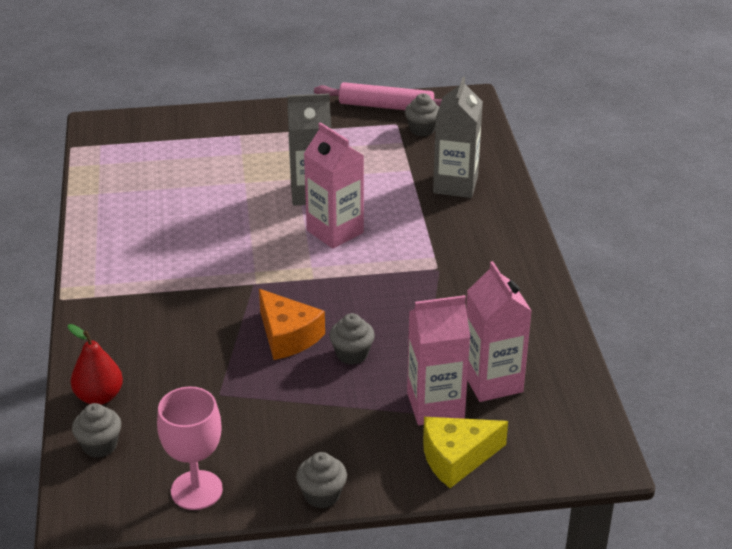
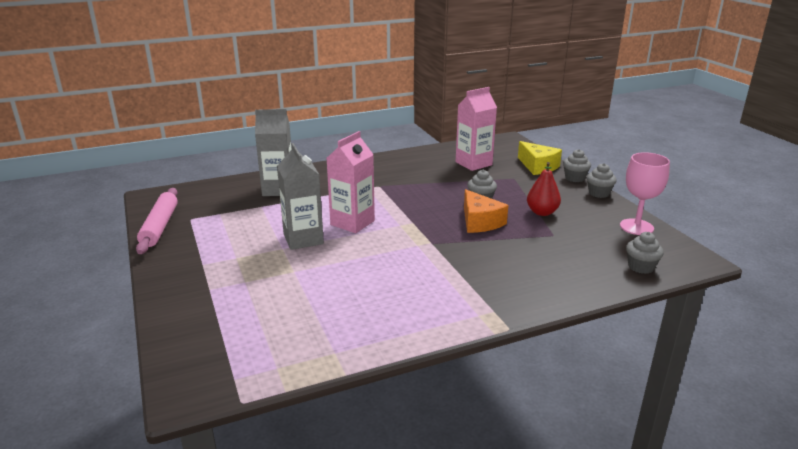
camera: 105 degrees left, 10 degrees down
(99, 396) = (599, 279): red pear -> red pear (542, 212)
(287, 336) = (480, 222): orange cheese -> orange cheese turned 120 degrees clockwise
(422, 129) = (199, 208): grey cupcake -> grey cupcake (575, 178)
(435, 406) = (504, 174): pink carton -> none

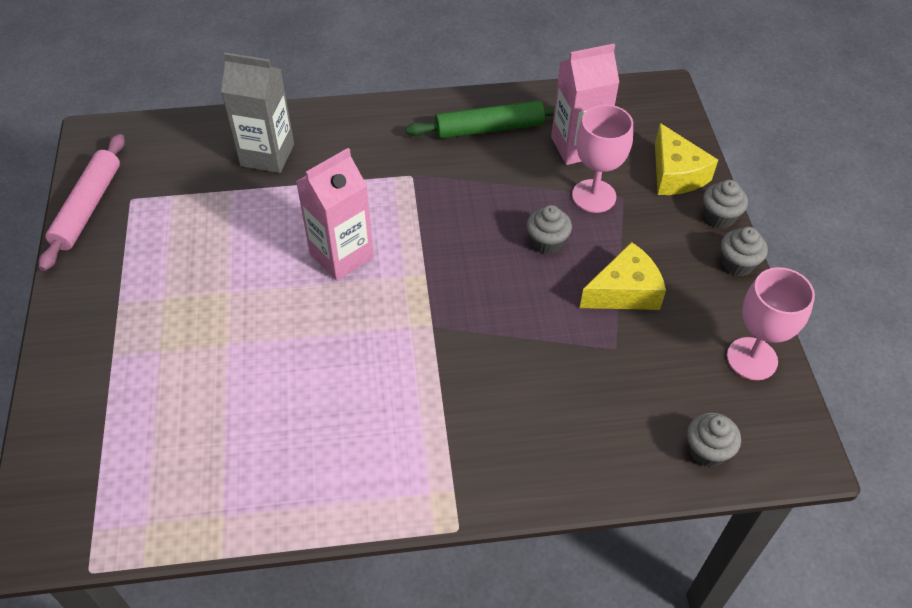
camera: 15 degrees right, 25 degrees up
(303, 239) = (262, 277): grey carton -> none
(416, 163) = (489, 128): none -> green rolling pin
(480, 222) = (522, 294): orange cheese -> none
(496, 180) = (594, 196): none -> pink goblet
(542, 212) = (624, 292): red pear -> yellow cheese

